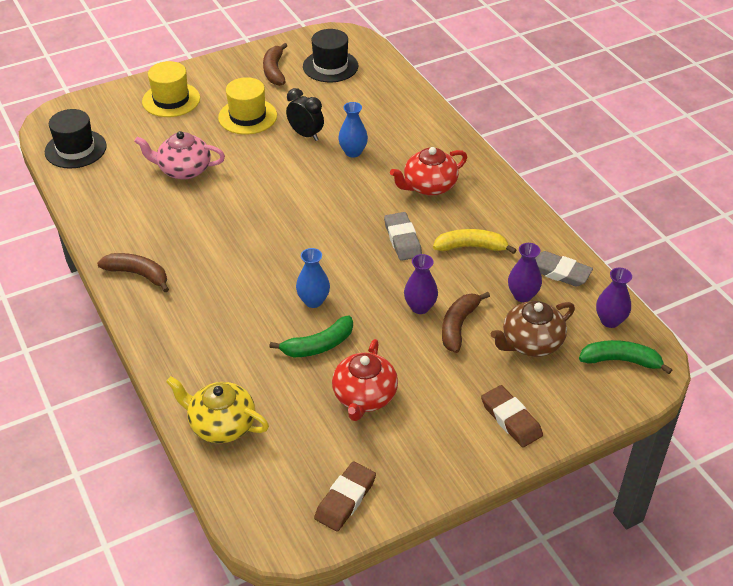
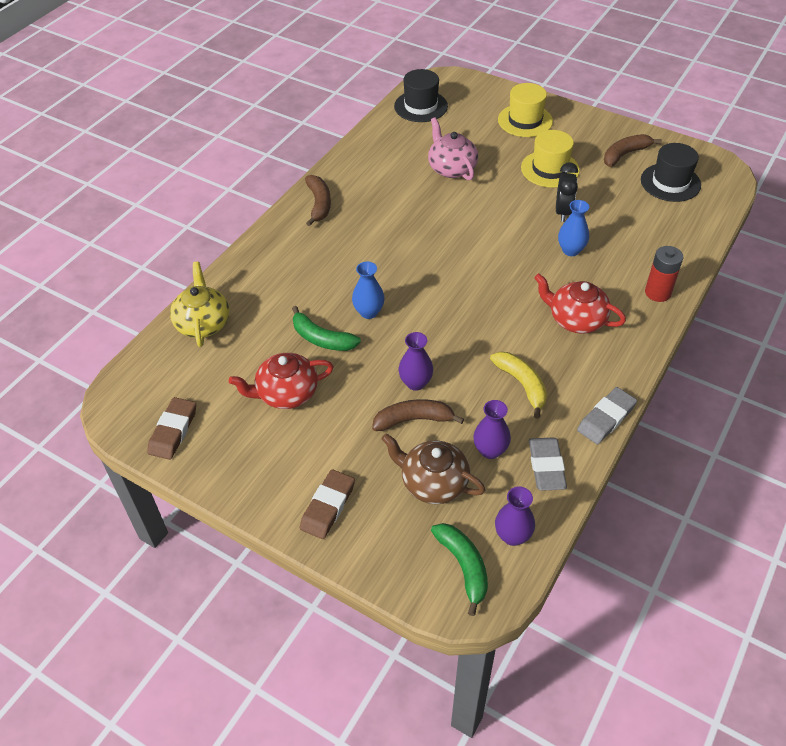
camera: 60 degrees right, 5 degrees up
(345, 499) = (173, 431): brown eraser -> brown eraser turned 75 degrees counterclockwise
(402, 239) = (489, 333): grey eraser -> grey eraser (606, 418)
(438, 132) = (657, 293): none -> red battery

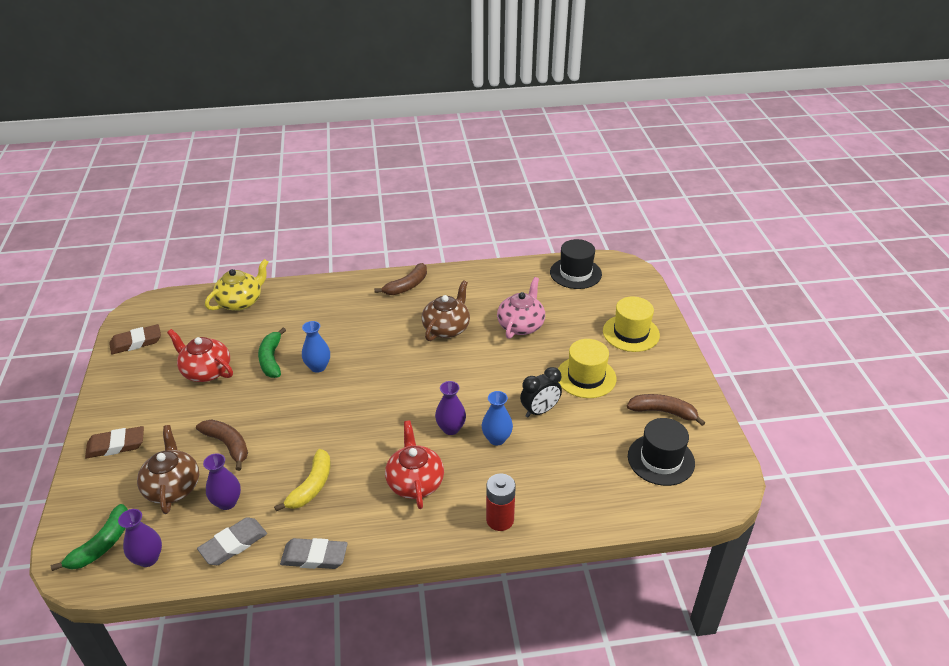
camera: 50 degrees right, 10 degrees down
(406, 210) = (446, 328): none -> brown teapot
(415, 383) = (266, 427): purple vase -> purple vase (451, 428)

